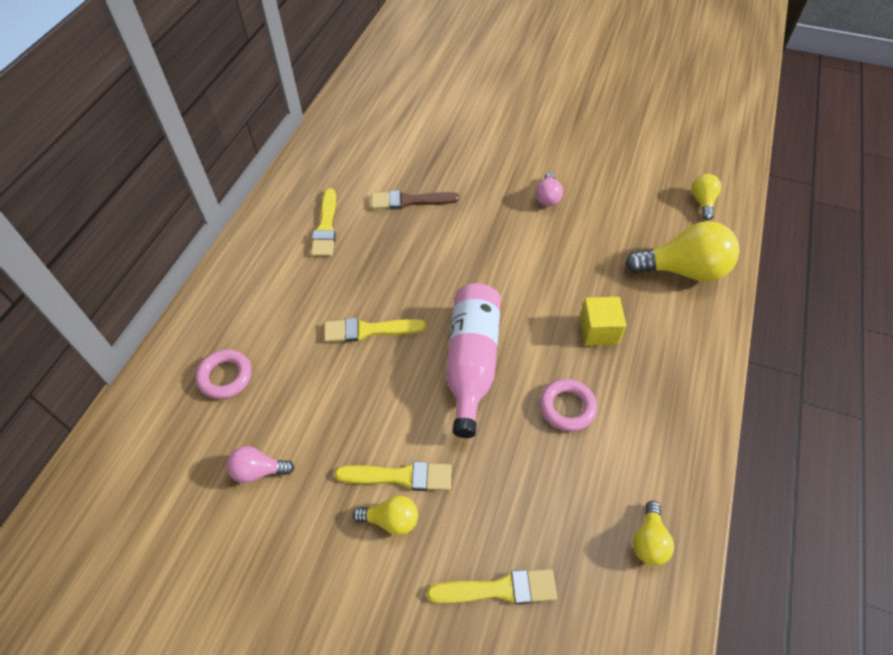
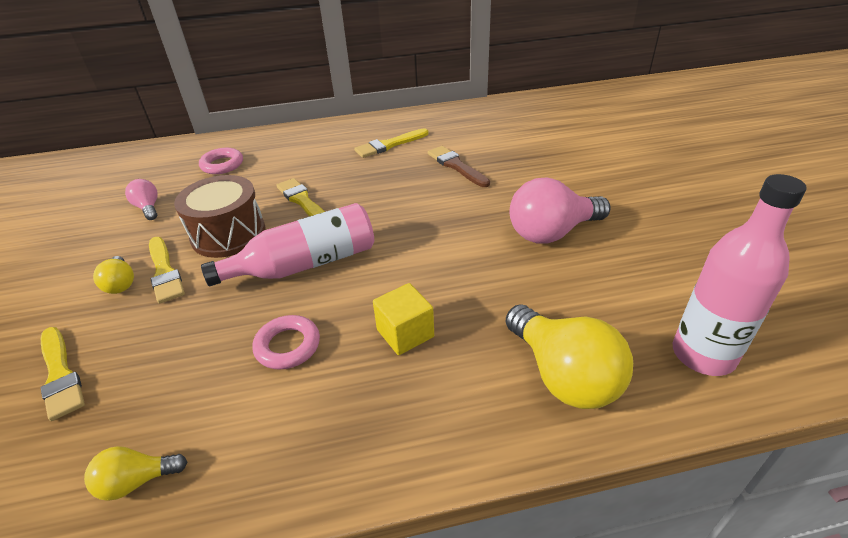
camera: 60 degrees right, 15 degrees down
(376, 407) = (228, 234): none -> brown drum
(547, 197) = (551, 232): pink light bulb -> pink light bulb, size x1.97
(702, 202) = (703, 354): yellow light bulb -> pink bottle

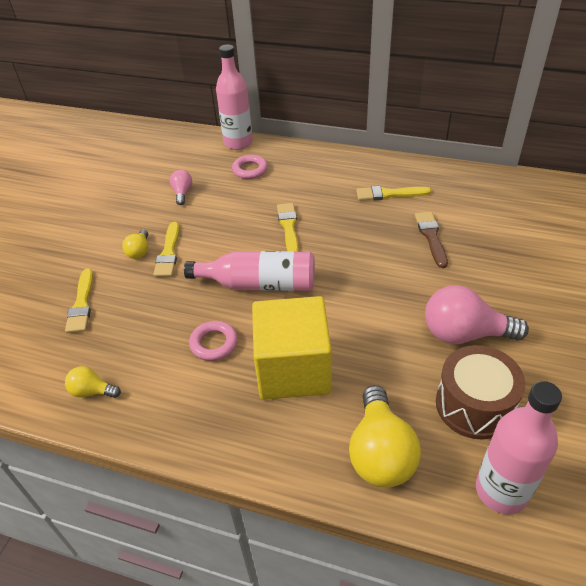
camera: 30 degrees right, 5 degrees up
(192, 145) = (238, 143): none -> pink bottle
(228, 234) = (222, 237): brown drum -> brown drum (474, 405)
(405, 333) = (293, 369): yellow cube -> yellow cube, size x2.07

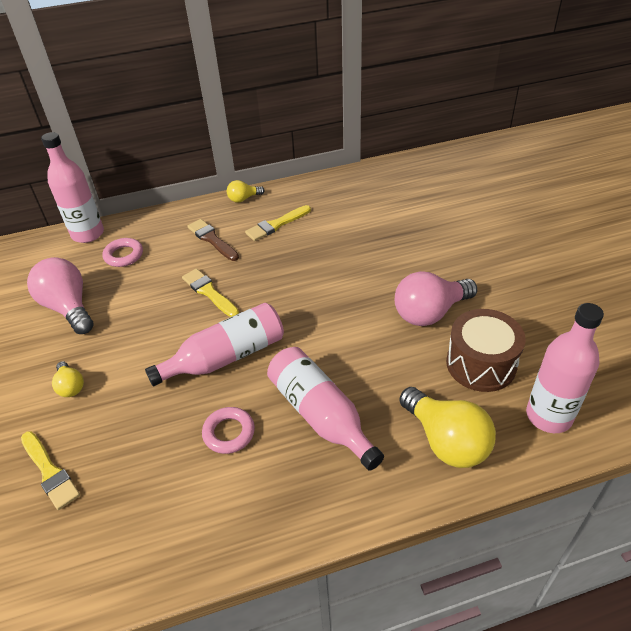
camera: 35 degrees left, 0 degrees up
(92, 391) = (142, 549): yellow light bulb -> yellow light bulb (243, 199)
(168, 253) = (105, 372): yellow brush -> none
(182, 193) = (68, 307): pink light bulb -> pink light bulb, size x1.97
(293, 369) = (321, 415): yellow cube -> pink bottle
(431, 237) = (341, 246): brown brush -> brown brush (212, 239)

